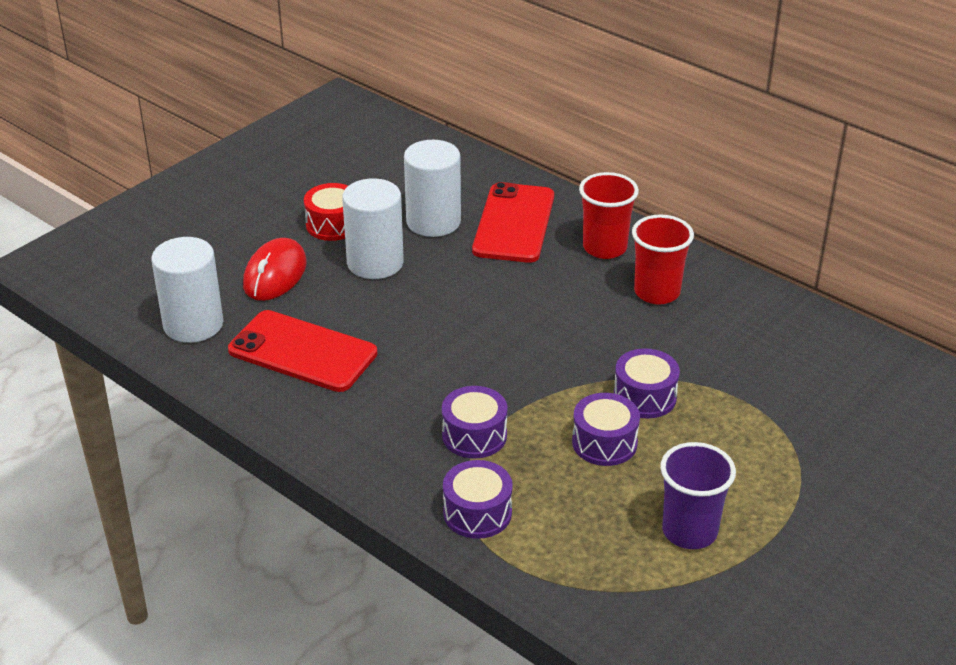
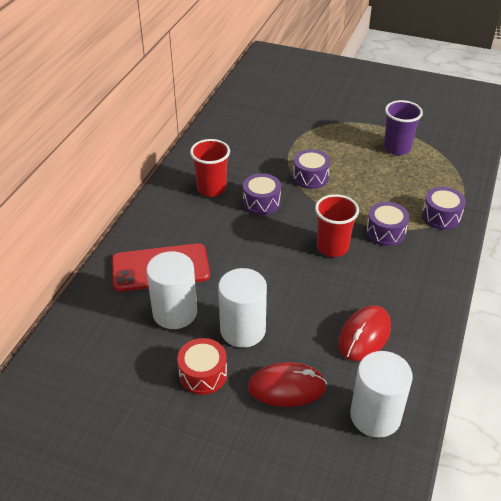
camera: 110 degrees left, 5 degrees up
(303, 352) = (364, 335): red phone -> red mouse
(604, 248) = (173, 218): red cup -> red cup (332, 247)
(604, 443) = (356, 184): purple drum -> purple drum (261, 202)

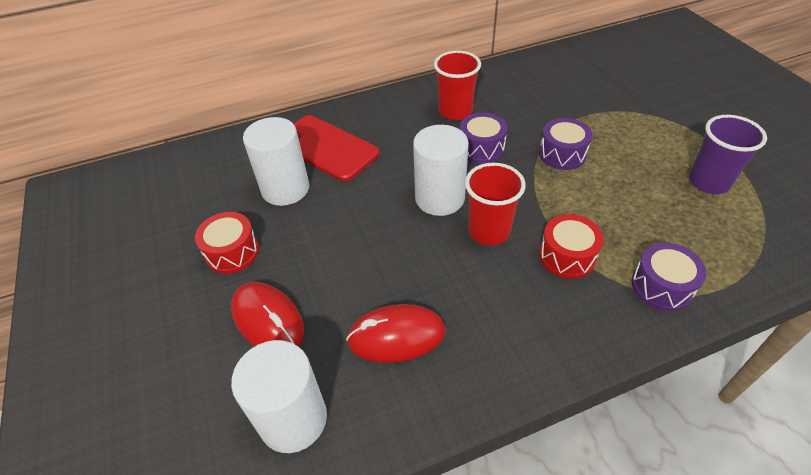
camera: 50 degrees right, 5 degrees up
(243, 330) = (309, 242): white cylinder -> white cylinder (439, 198)
(385, 232) = (567, 256): purple drum -> red drum

